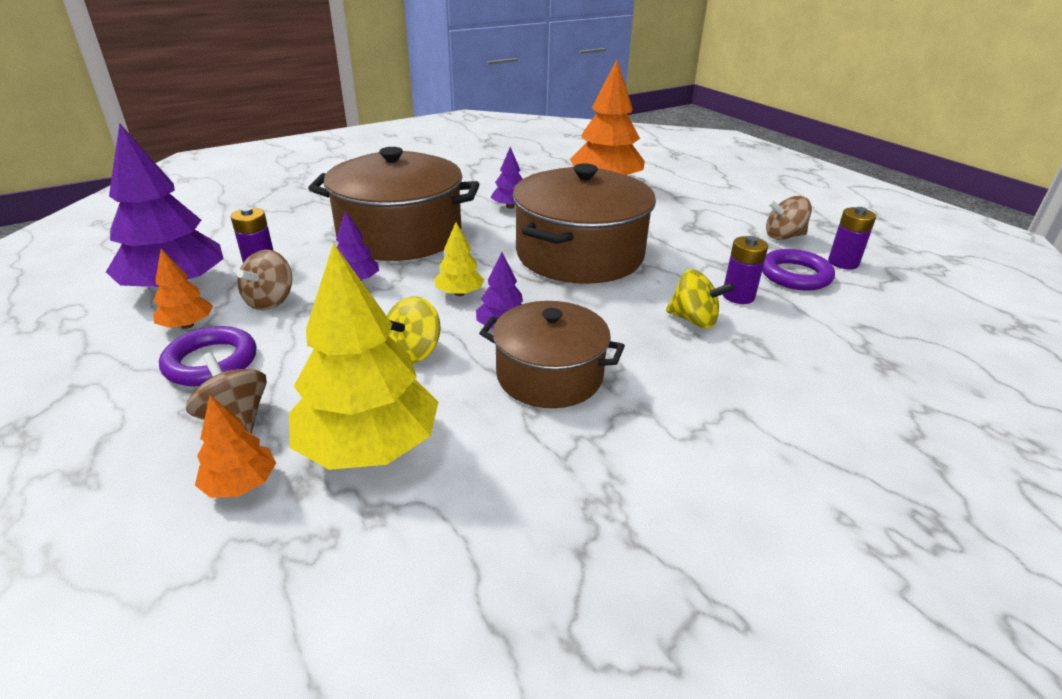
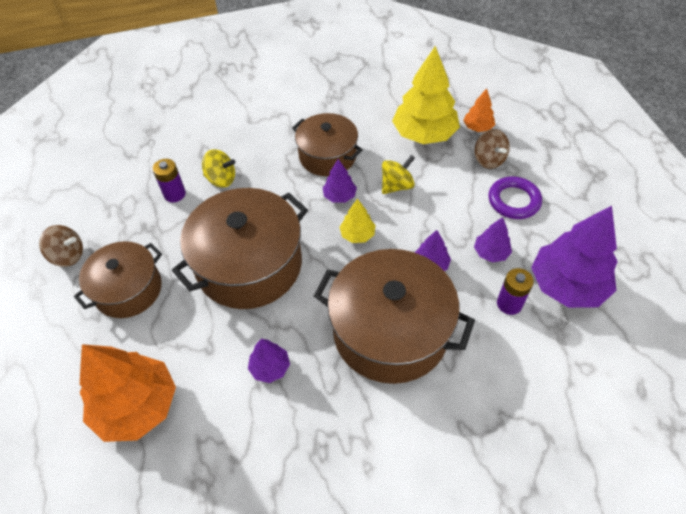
camera: 160 degrees left, 20 degrees up
(187, 325) = (540, 237): orange tree -> none
(270, 301) = (491, 253): brown spinning top -> purple tree
(689, 226) = (128, 289): none -> brown pot
(694, 320) = (221, 179): yellow spinning top -> yellow spinning top turned 150 degrees clockwise
(795, 275) = (115, 207): purple ring -> none
(843, 263) = (66, 213): purple battery -> none

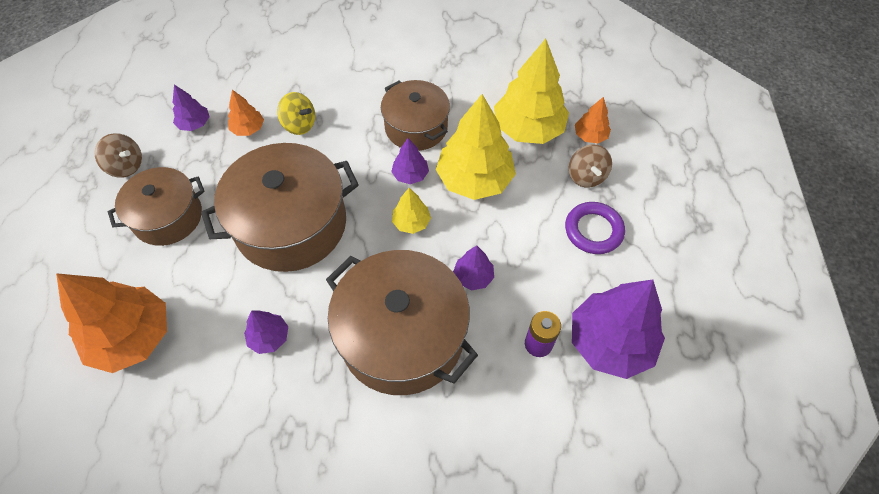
camera: 15 degrees right, 5 degrees up
(175, 194) = (248, 129): purple battery -> orange tree
(397, 186) = (474, 179): yellow spinning top -> yellow tree
(491, 253) = (543, 282): purple tree -> purple tree (194, 124)

